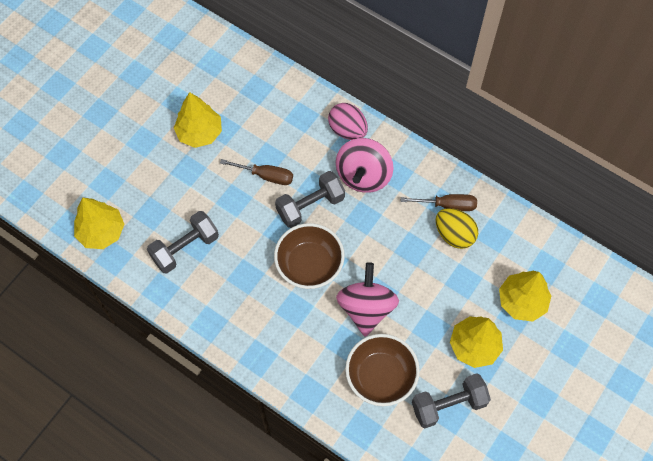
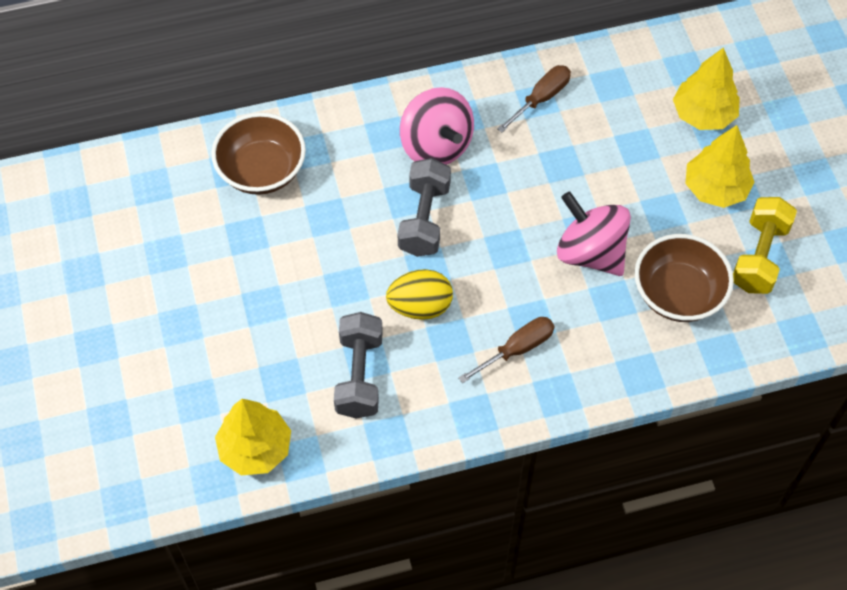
camera: 50 degrees left, 5 degrees down
(199, 133) = (228, 261): yellow tree -> none
(265, 176) = (346, 235): brown screwdriver -> brown screwdriver (516, 349)
(309, 265) = (493, 269): brown bowl -> brown bowl (262, 171)
(347, 130) = (368, 121): pink egg -> none
(448, 405) = (759, 256): grey dumbbell -> yellow dumbbell
(454, 235) = (579, 117): yellow egg -> yellow egg (420, 306)

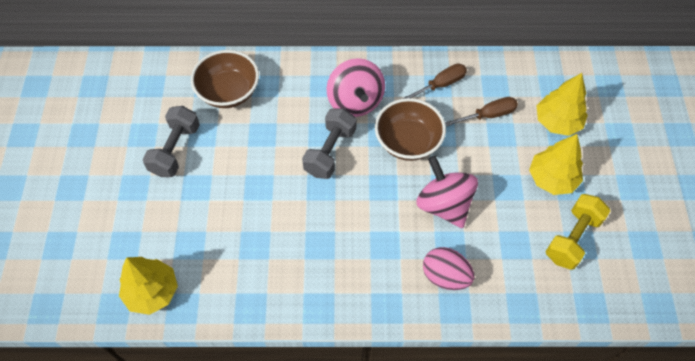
camera: 15 degrees right, 0 degrees up
(359, 375) = (245, 255): grey dumbbell -> grey dumbbell (175, 150)
(420, 306) = (306, 215): yellow egg -> none
(516, 349) = (366, 265): brown screwdriver -> brown screwdriver (488, 115)
(617, 339) = (445, 276): none -> pink egg
(678, 294) = (501, 252): brown bowl -> brown bowl (408, 142)

